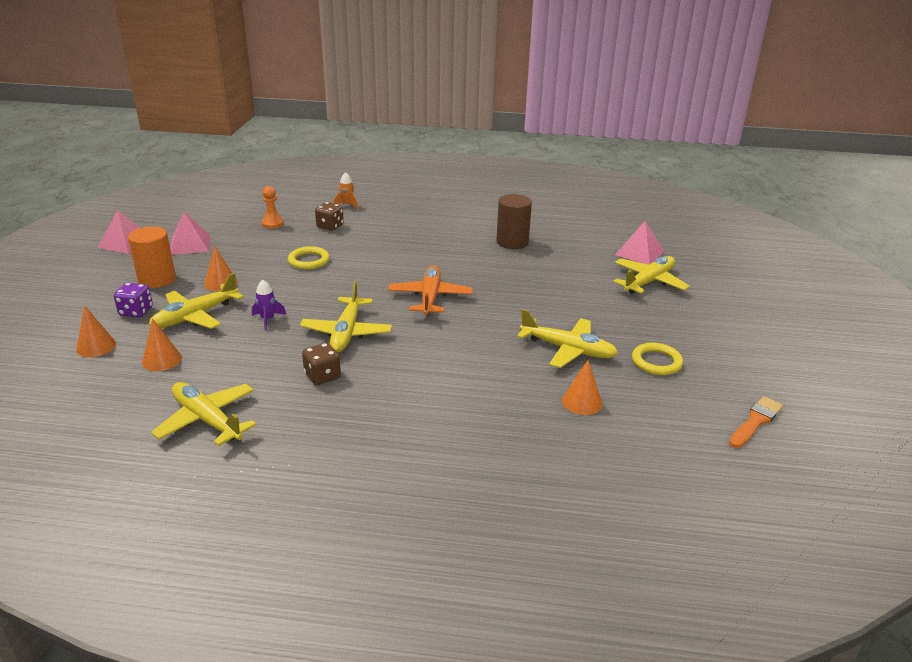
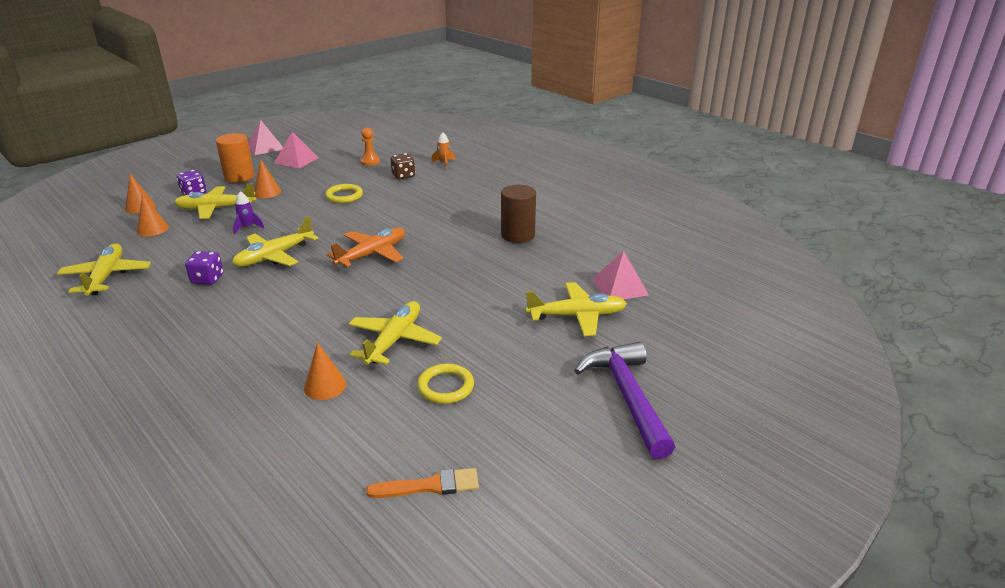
camera: 40 degrees right, 0 degrees up
(322, 376) = (207, 279): brown dice -> purple dice
(568, 349) = (394, 340): yellow plane -> yellow plane turned 135 degrees counterclockwise
(757, 316) = (627, 396): none -> purple hammer

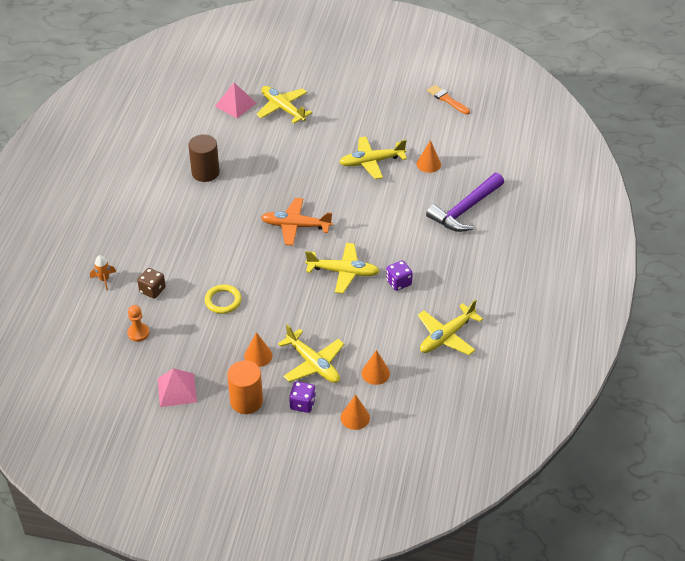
camera: 125 degrees left, 15 degrees up
(247, 227) = (322, 318): purple rocket -> none
(265, 147) = (164, 442): pink pyramid -> none
(445, 387) = (387, 125): yellow ring -> none
(627, 396) = (335, 69): purple hammer -> purple hammer (465, 209)

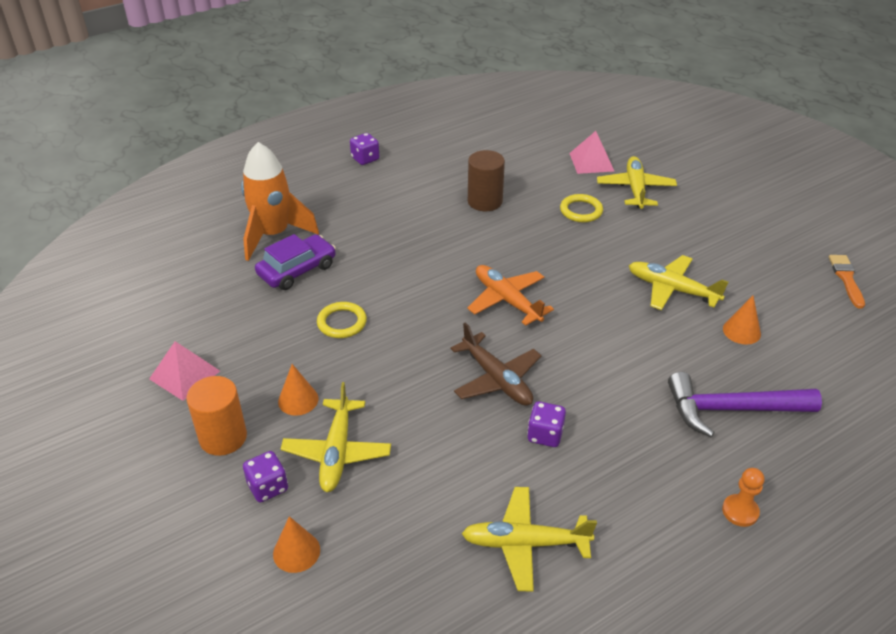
camera: 45 degrees right, 5 degrees down
(88, 191) = (365, 159): none -> purple dice
(104, 279) = (273, 235): orange rocket -> orange rocket, size x2.46
(138, 333) = (232, 298): orange pawn -> orange pawn (740, 511)
(152, 290) = (297, 270): brown dice -> purple car
(269, 143) = (581, 211): none -> yellow ring
(343, 272) = (497, 379): yellow plane -> brown plane
(375, 373) = (386, 518): orange cone -> none

